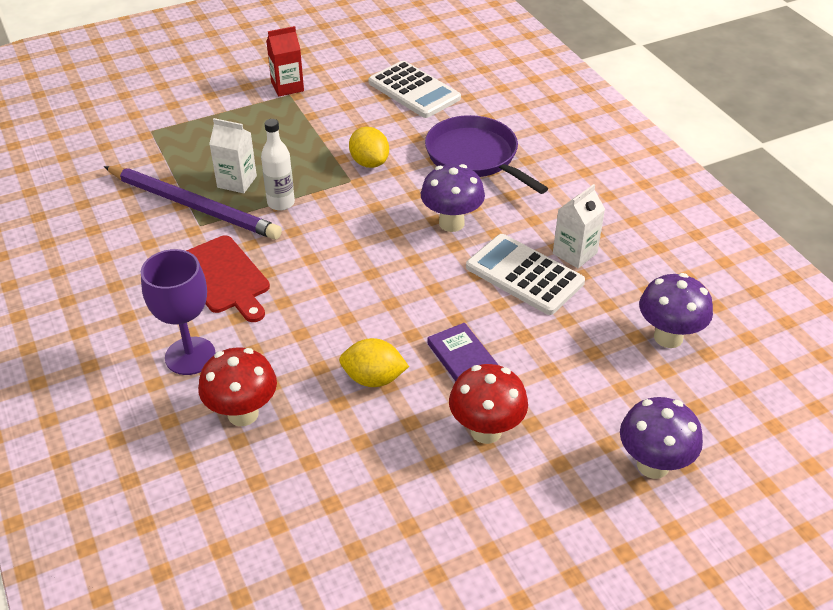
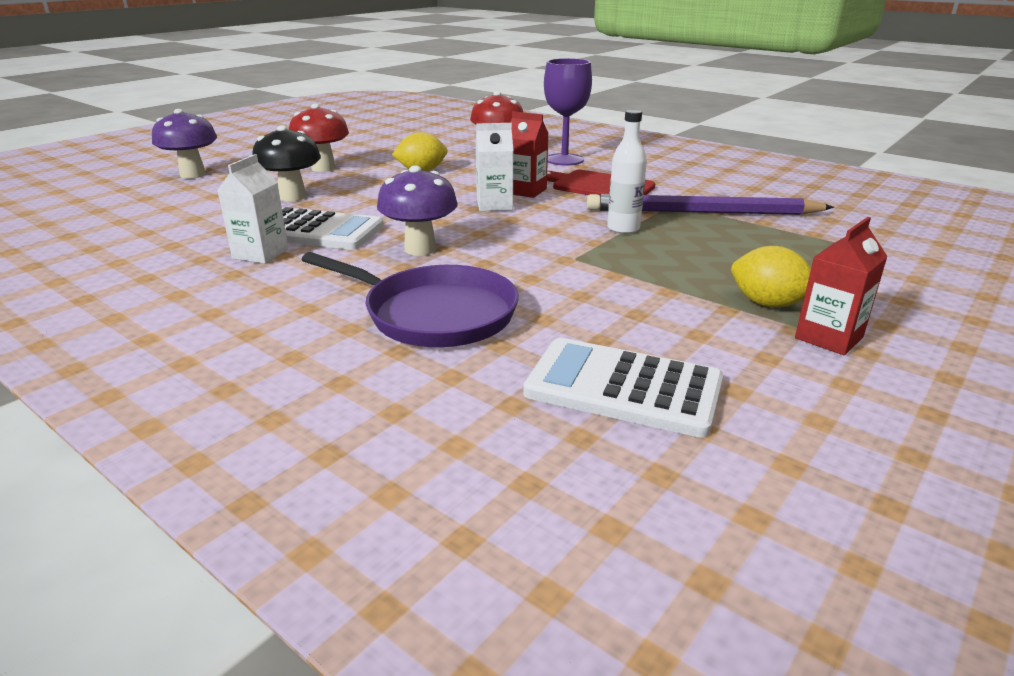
camera: 155 degrees right, 15 degrees down
(237, 182) = (695, 233): white carton -> white carton (494, 205)
(300, 290) = (526, 191): none -> red carton
(369, 162) = (574, 277): yellow lemon -> yellow lemon (768, 304)
(461, 357) = (358, 187): purple book -> none
(536, 354) = (292, 197): none -> black mushroom
(668, 337) = (159, 222): purple mushroom -> none

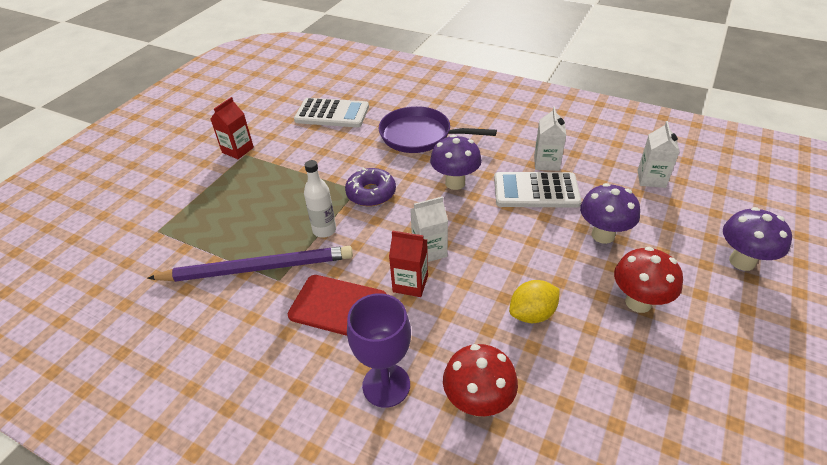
camera: 170 degrees right, 15 degrees up
(153, 225) = (651, 179): none -> white carton
(292, 197) = (602, 235): black mushroom -> purple mushroom
(553, 252) = (371, 193): none -> purple donut
(768, 304) = (255, 168): yellow lemon -> none

